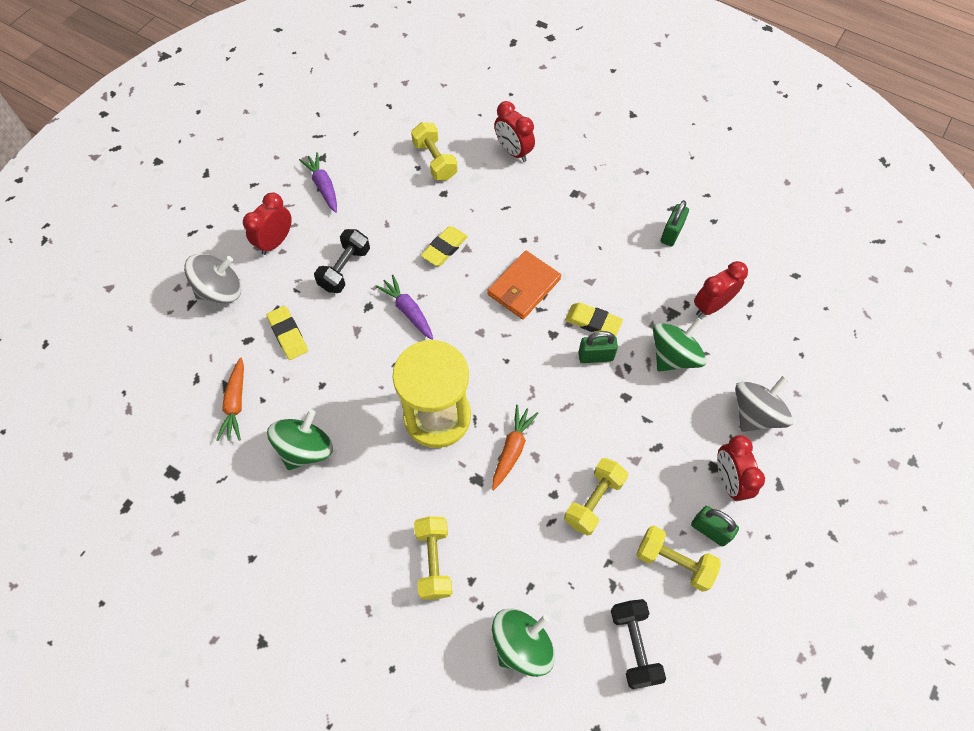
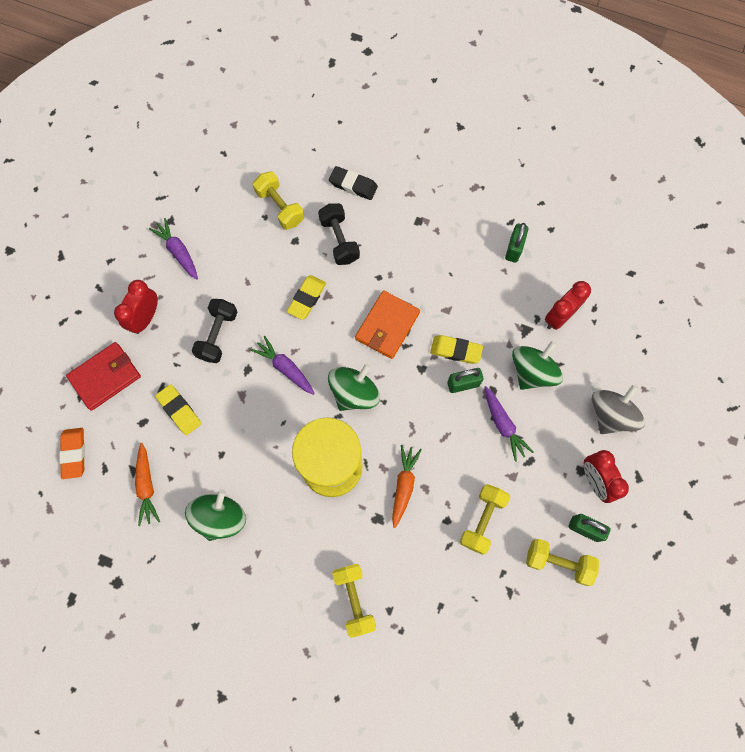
camera: 10 degrees left, 10 degrees up
(169, 359) = (74, 453): none -> orange eraser
(220, 290) = (105, 377): grey spinning top -> red wallet
(513, 151) = (353, 185): red clock -> black eraser
(522, 644) = (442, 657): green spinning top -> green spinning top (354, 393)
(633, 405) = (503, 425): none -> purple carrot
(634, 645) = (535, 640): black dumbbell -> black dumbbell (339, 240)

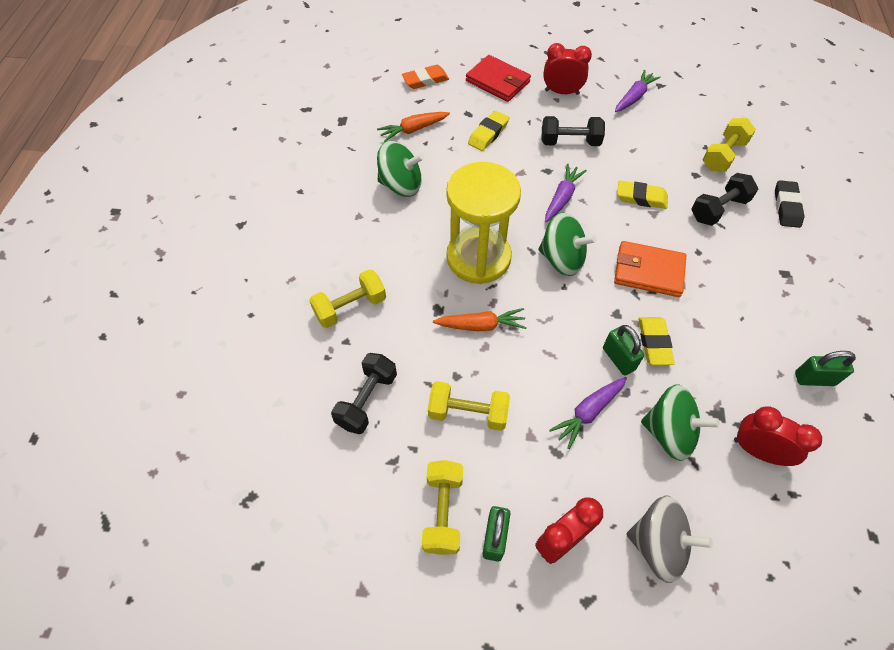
camera: 75 degrees right, 15 degrees down
(451, 603) = (367, 400): none -> black dumbbell

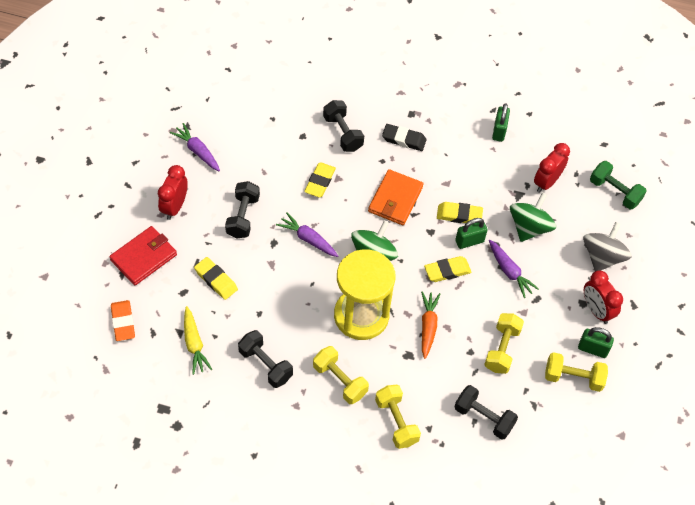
camera: 85 degrees left, 0 degrees up
(401, 185) = (265, 365): green spinning top -> black dumbbell
(413, 130) = (194, 344): orange carrot -> yellow carrot
(565, 338) = (447, 271): none -> yellow eraser
(723, 155) = (285, 109): yellow dumbbell -> yellow dumbbell (340, 380)
(786, 207) = (349, 88): black eraser -> black eraser (404, 139)
(788, 559) = (614, 192): none -> green dumbbell

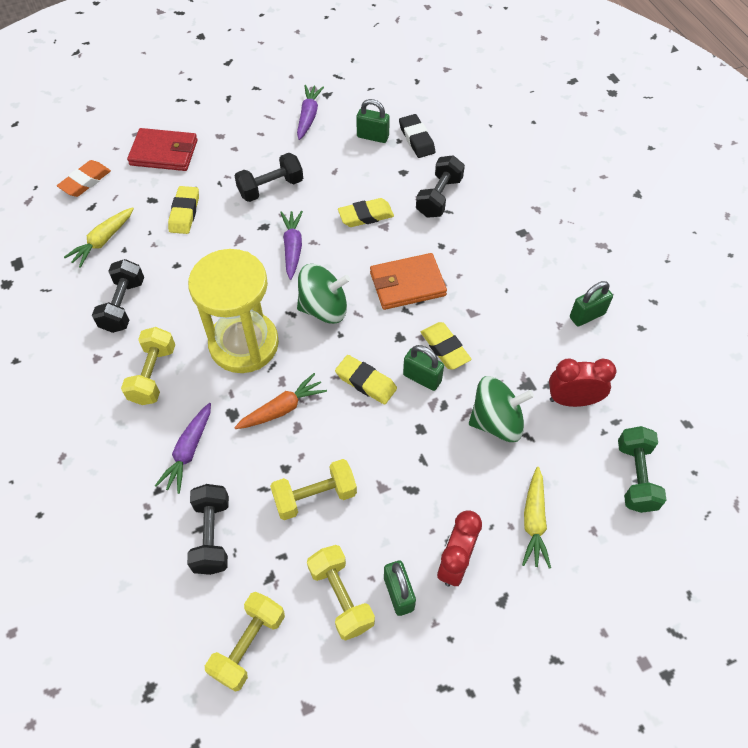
camera: 55 degrees right, 0 degrees up
(174, 207) = (235, 139): red clock -> none
(254, 129) = (373, 136): none -> green padlock
(396, 422) = (142, 455): yellow dumbbell -> yellow dumbbell (248, 645)
(404, 139) = (485, 246): black eraser -> black eraser (416, 139)
(509, 272) = (421, 440): purple carrot -> purple carrot (188, 451)
(602, 257) = (534, 521): grey spinning top -> yellow carrot

